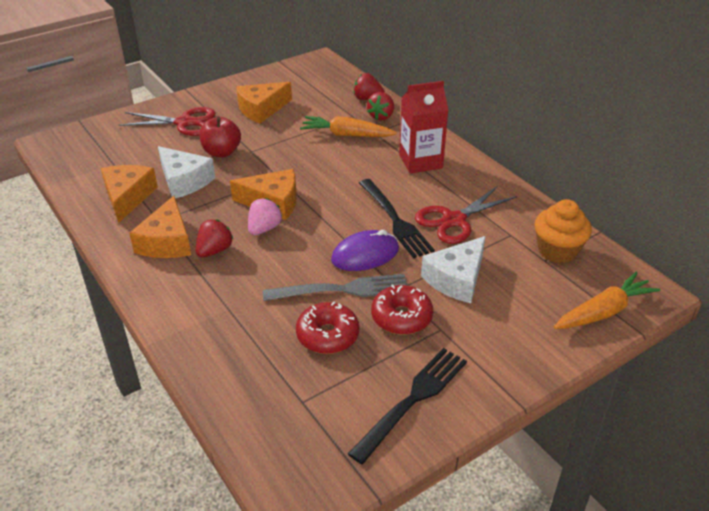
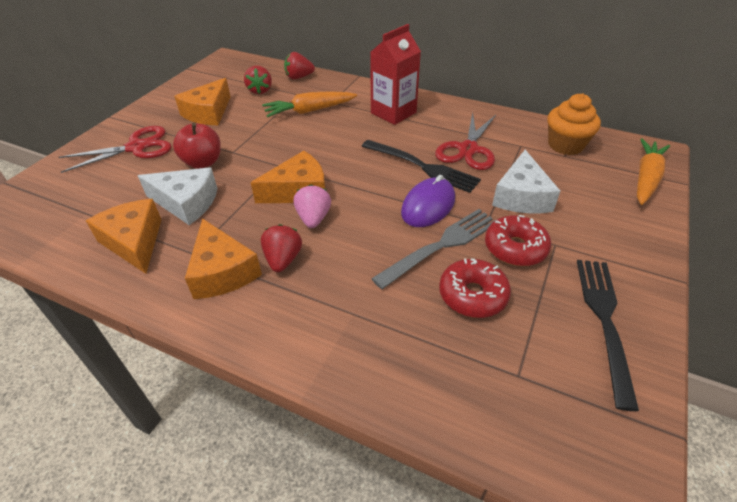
camera: 30 degrees left, 5 degrees up
(381, 116) = (324, 87): red strawberry -> red strawberry (260, 90)

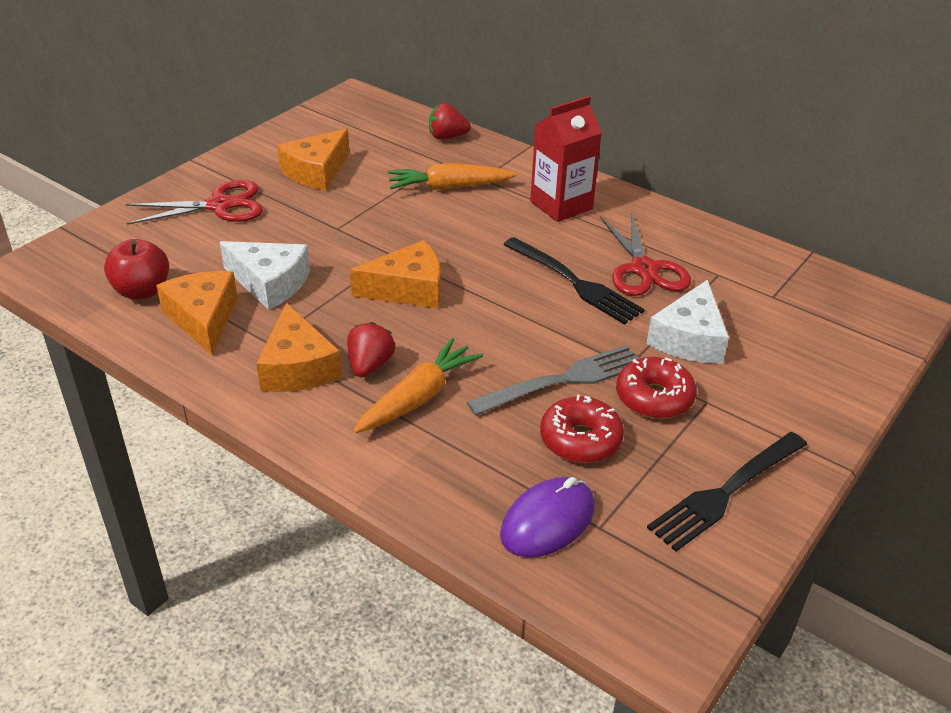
camera: 10 degrees right, 5 degrees down
(203, 162) = (298, 236): red apple -> red apple (142, 291)
(260, 90) = (390, 149): red strawberry -> none
(313, 218) = (418, 325): pink strawberry -> none
(428, 205) = (564, 332): purple mouse -> purple mouse (548, 521)
(468, 149) = (644, 269): red scissors -> red scissors turned 45 degrees counterclockwise
(565, 145) = (780, 283): orange cupcake -> none
(604, 321) = (726, 492): black fork -> black fork turned 150 degrees counterclockwise
(646, 178) = (869, 342): orange carrot -> orange carrot (418, 398)

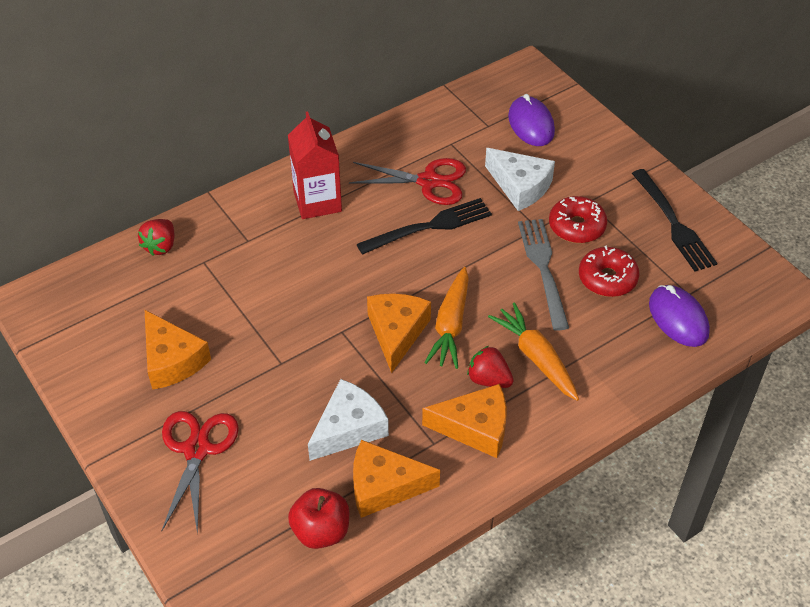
camera: 70 degrees left, 10 degrees up
(449, 187) = (251, 267): orange carrot -> orange carrot (451, 325)
(806, 329) = (531, 124): none -> purple mouse

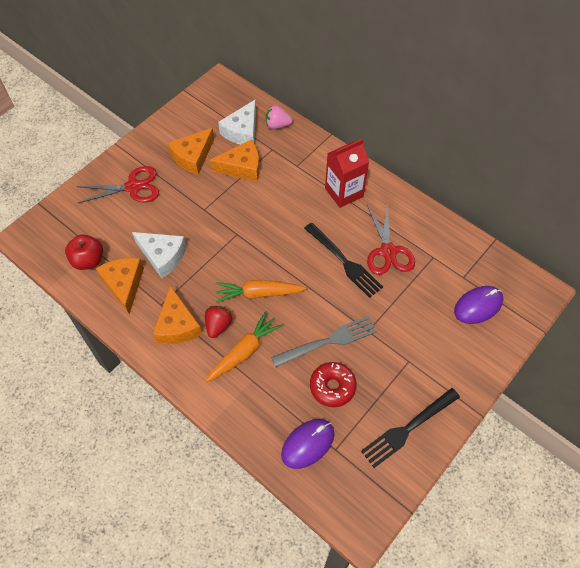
camera: 75 degrees right, 10 degrees up
(160, 246) = (277, 125): red strawberry -> pink strawberry
(397, 333) = (244, 264): orange cheese -> orange cheese (242, 167)
(520, 186) = (406, 311): white cheese -> white cheese (242, 131)
(576, 226) = (378, 357): red donut -> none

